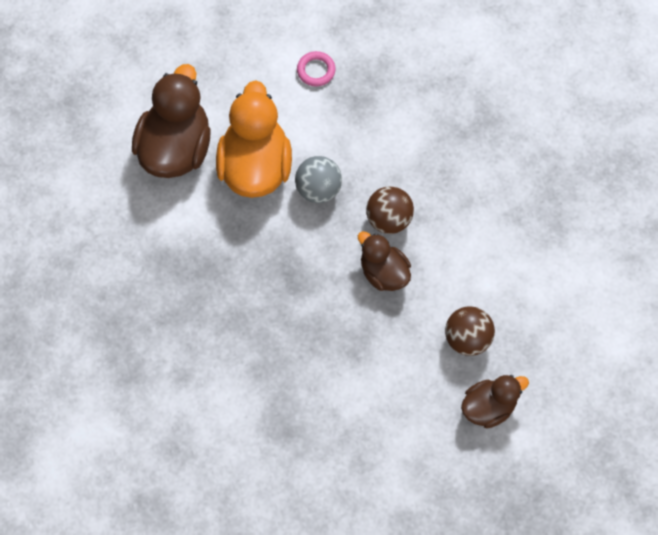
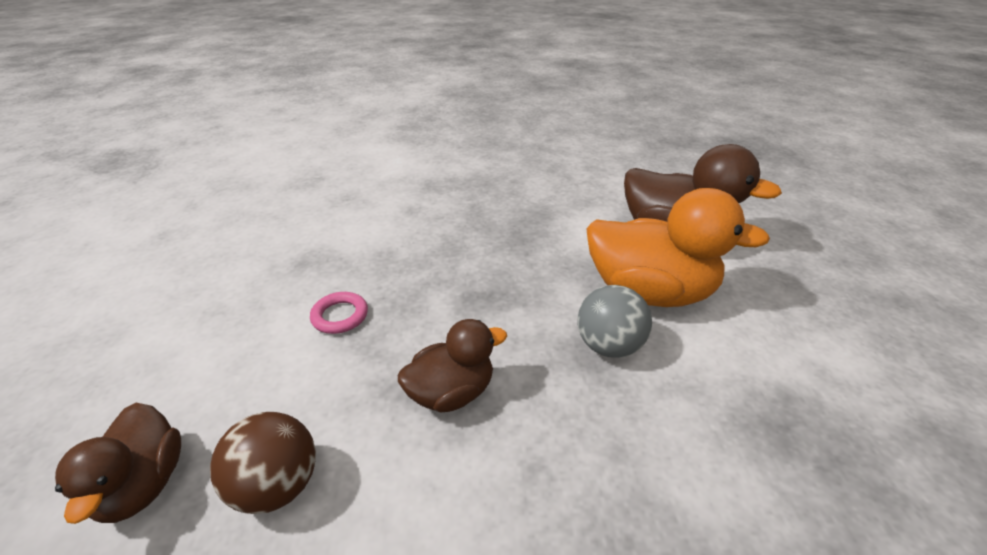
camera: 105 degrees right, 30 degrees down
(316, 70) = (829, 384): pink ring -> pink ring (340, 316)
(389, 219) = (541, 421): brown ball -> none

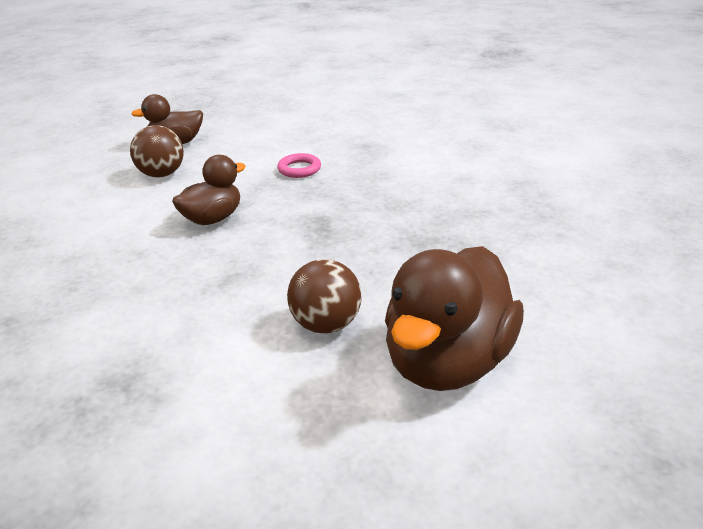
camera: 90 degrees right, 5 degrees down
(451, 392) = (212, 219): brown duck -> brown duck turned 105 degrees counterclockwise
(608, 346) = (247, 291): grey ball -> none
(649, 292) = (326, 325): orange duck -> brown ball

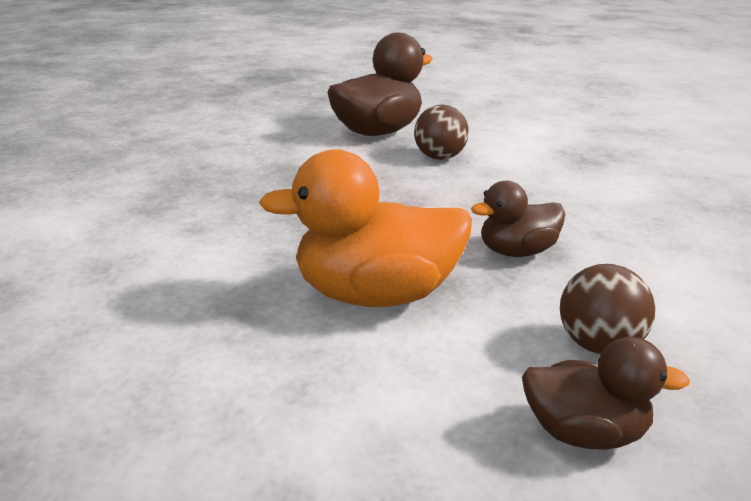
camera: 160 degrees left, 5 degrees down
(299, 169) = (375, 295): pink ring -> orange duck

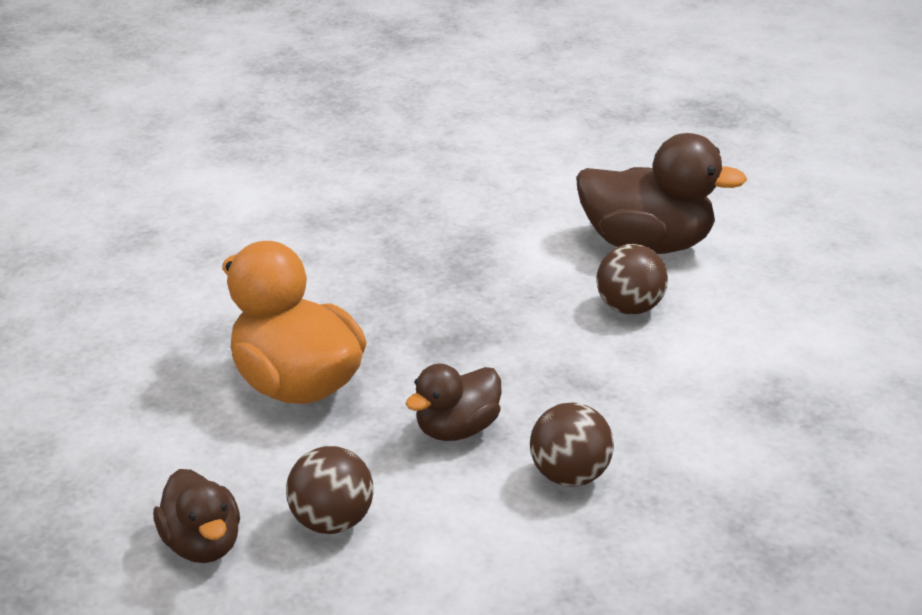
camera: 55 degrees right, 5 degrees up
(516, 252) = (457, 429): brown duck -> brown duck turned 75 degrees counterclockwise
(611, 234) = (569, 476): none -> brown ball

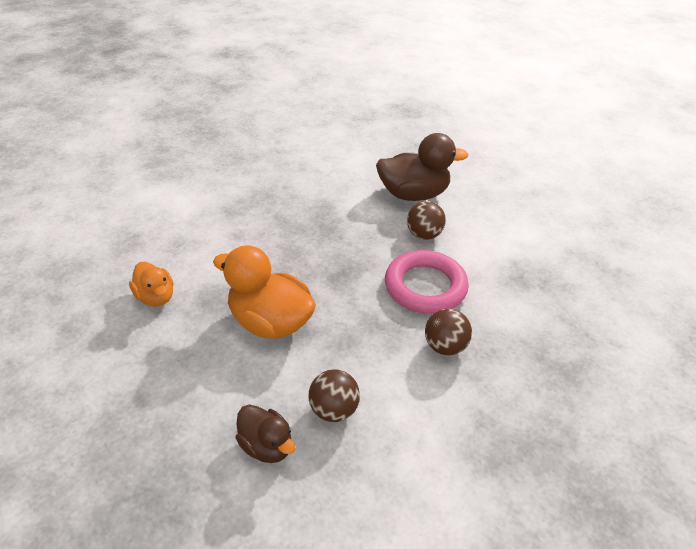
camera: 20 degrees left, 10 degrees up
(139, 319) = (156, 297): none -> orange duck
(457, 429) = (372, 331): brown duck -> none
(586, 384) = (425, 286): none -> pink ring

